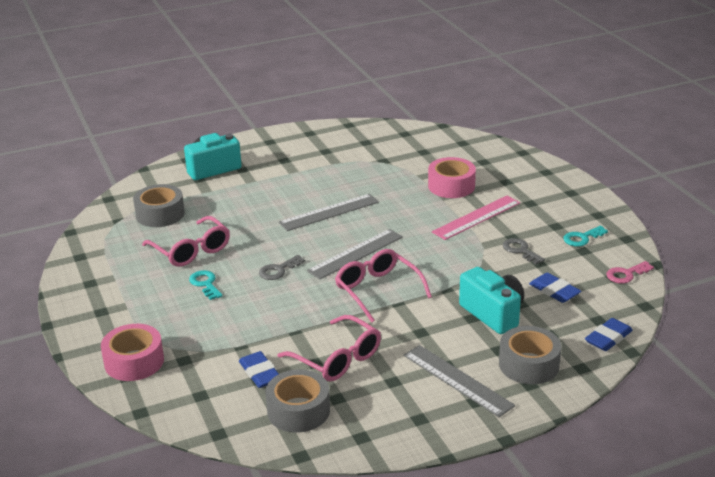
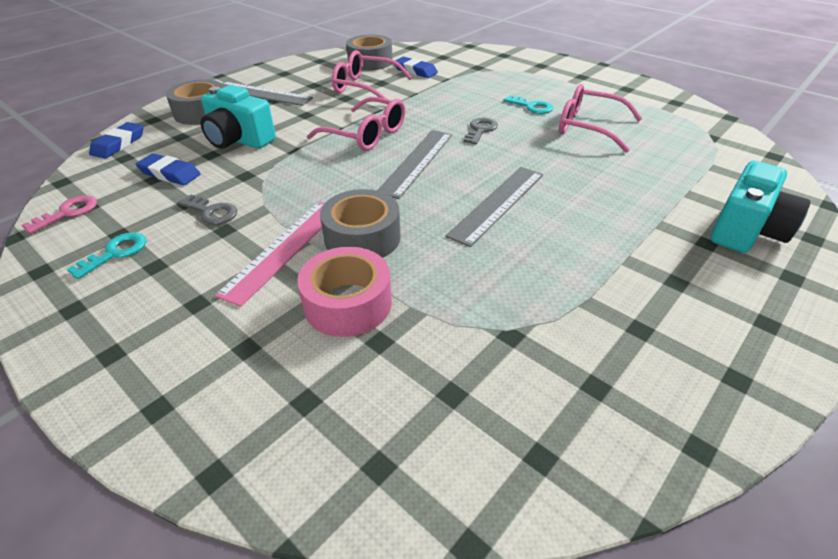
camera: 155 degrees right, 10 degrees up
(134, 362) = (509, 60): pink tape -> none
(160, 214) = (685, 152): grey tape -> grey tape (362, 238)

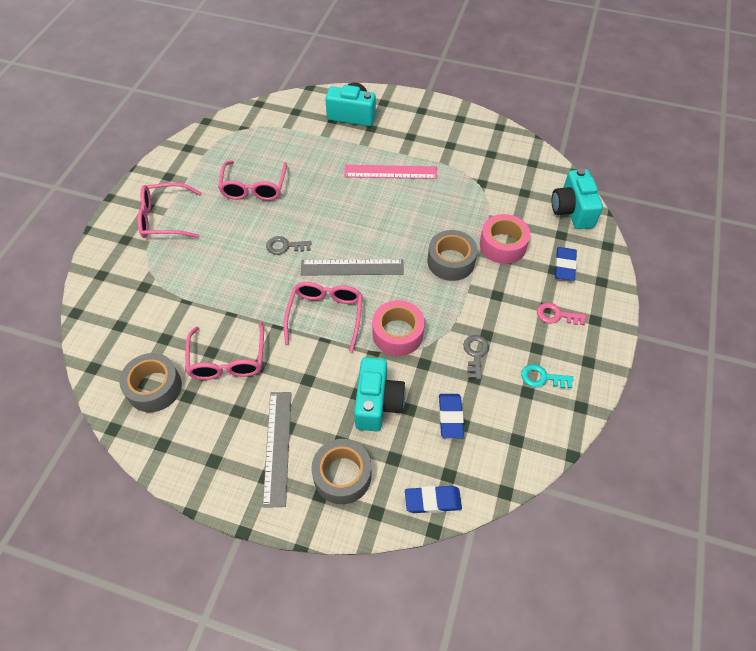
camera: 115 degrees left, 15 degrees up
(68, 213) = (531, 446): pink key -> pink key (556, 315)
(284, 249) = (483, 293): pink ruler -> pink ruler (390, 172)
(299, 169) = (397, 333): none -> pink tape
(350, 460) = (572, 210): none -> turquoise camera
(415, 71) = (170, 334): blue eraser -> blue eraser (564, 266)
(497, 204) = (381, 212): grey ruler -> none
(531, 107) = (228, 226): turquoise key -> none
(560, 81) = (164, 218): none -> pink glasses

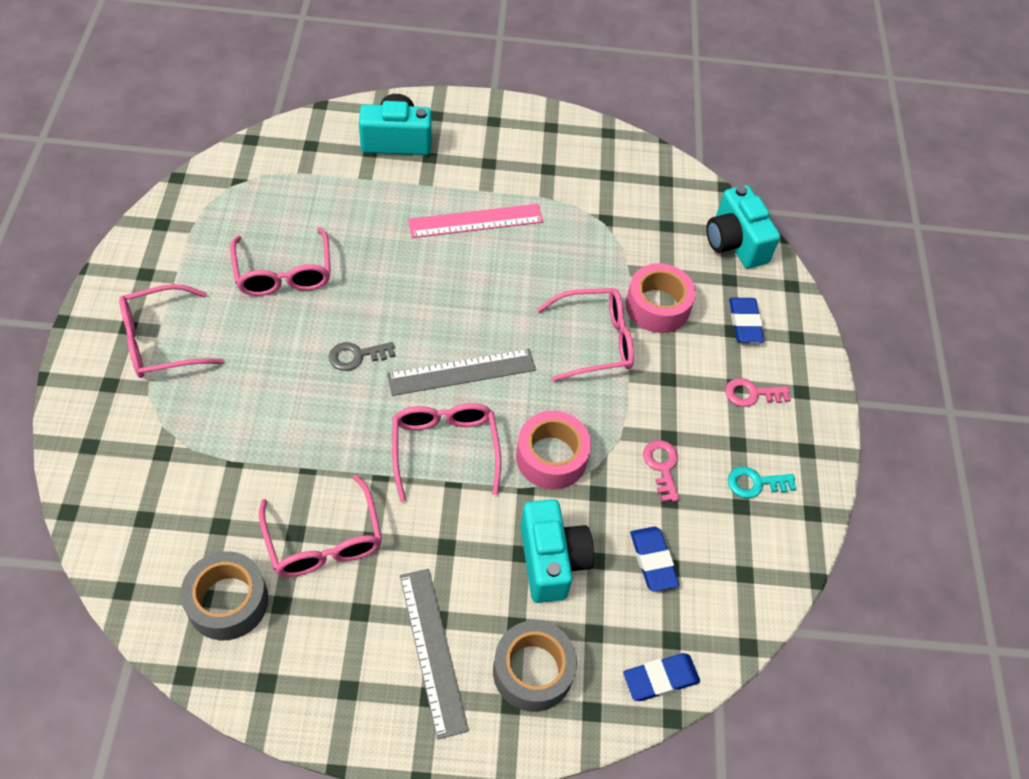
camera: 20 degrees left, 0 degrees up
(451, 261) = (595, 341): grey tape -> pink glasses
(475, 354) = (662, 466): grey key -> pink key

